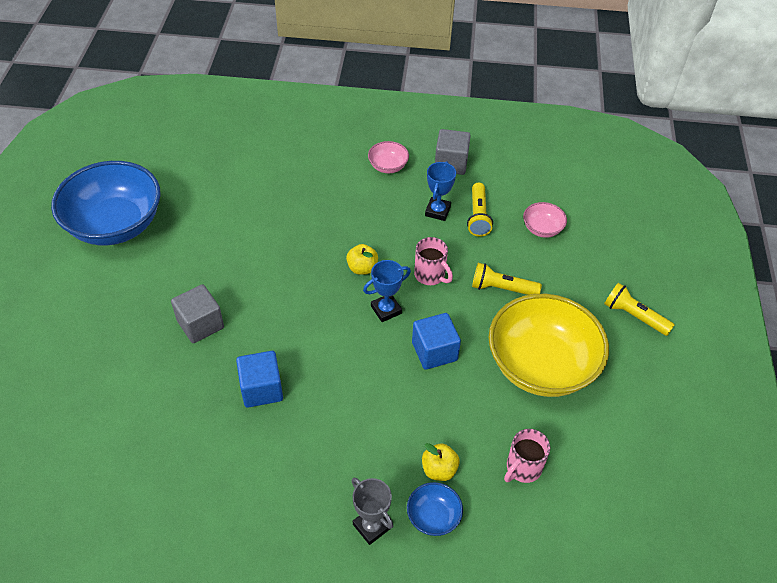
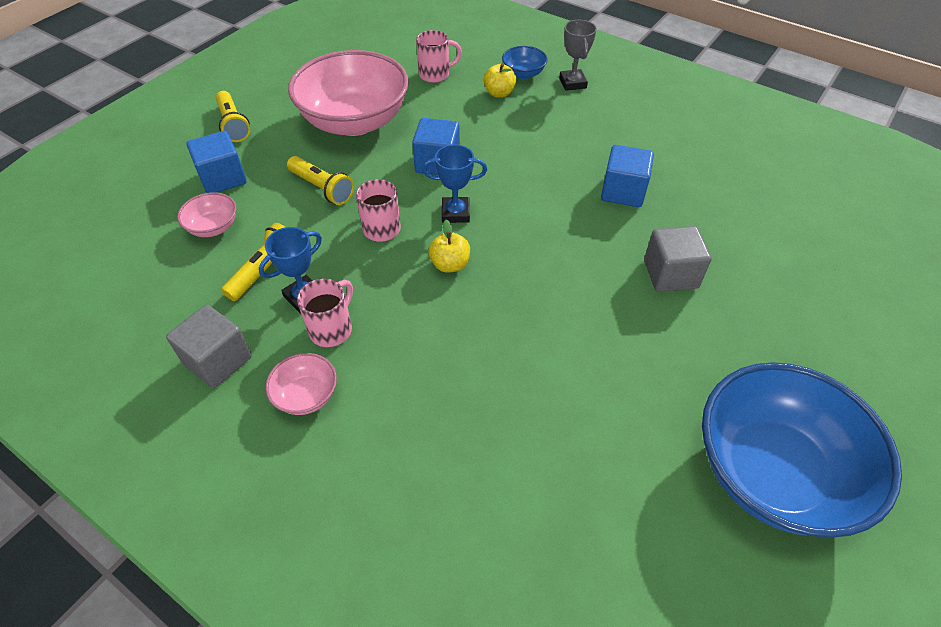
camera: 150 degrees left, 0 degrees up
(404, 201) = (332, 329): none -> pink mug
(541, 366) = (355, 121): yellow bowl -> pink bowl
(581, 265) = (223, 178): none -> blue cube

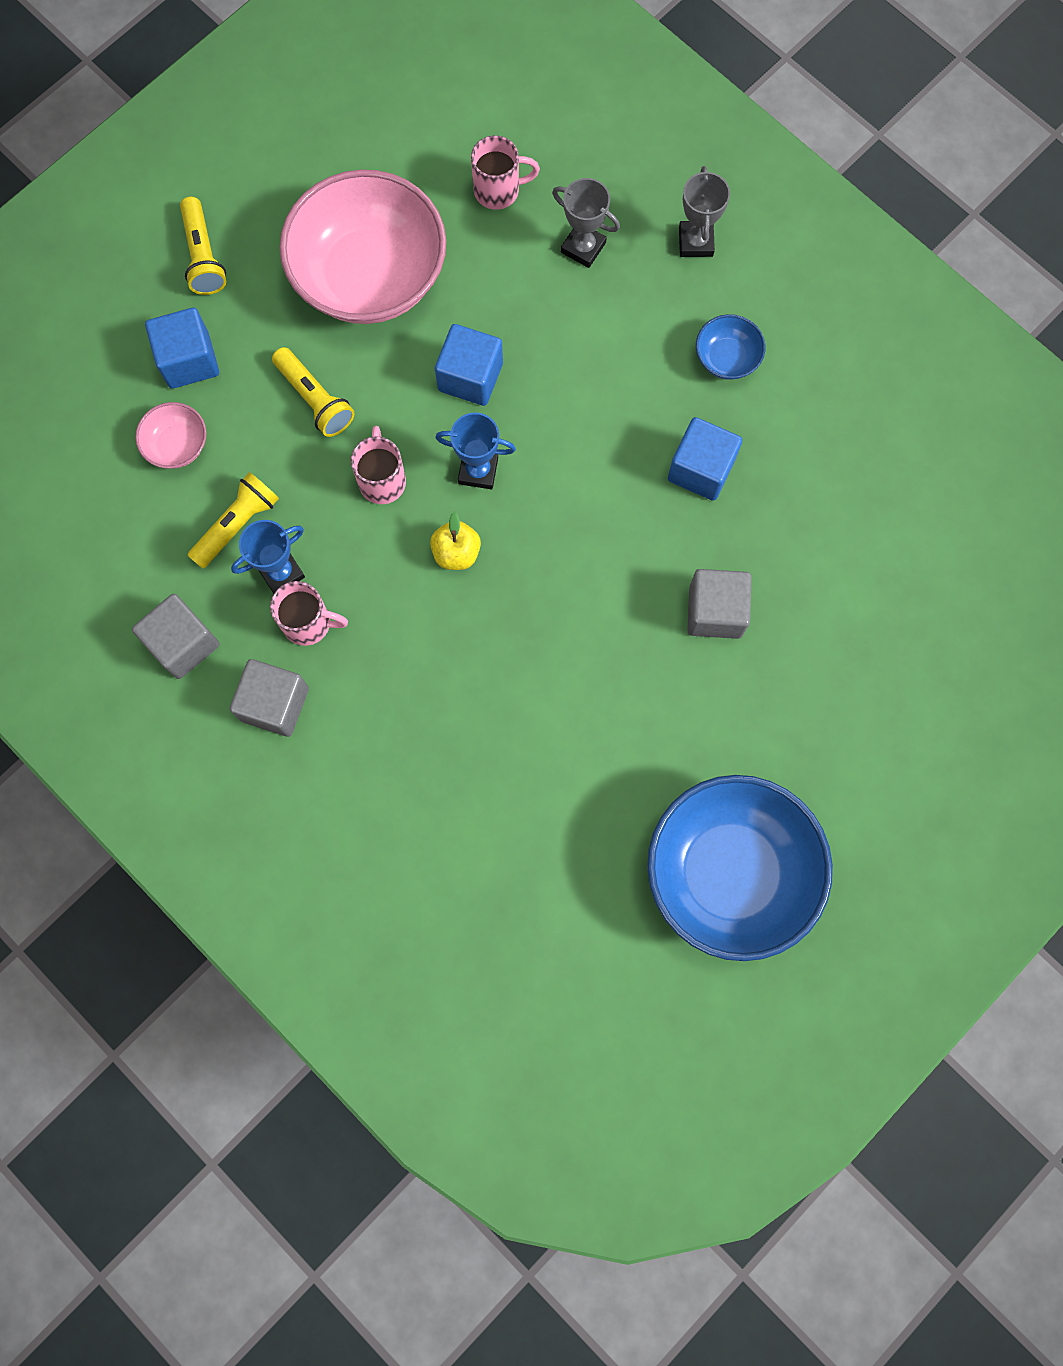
camera: 10 degrees right, 25 degrees up
(306, 395) = (275, 704): pink bowl -> grey cube
(332, 329) = (309, 623): pink mug -> pink mug turned 60 degrees clockwise
(499, 93) = (583, 247): yellow apple -> grey trophy
(523, 74) = (628, 209): blue bowl -> blue bowl (726, 358)

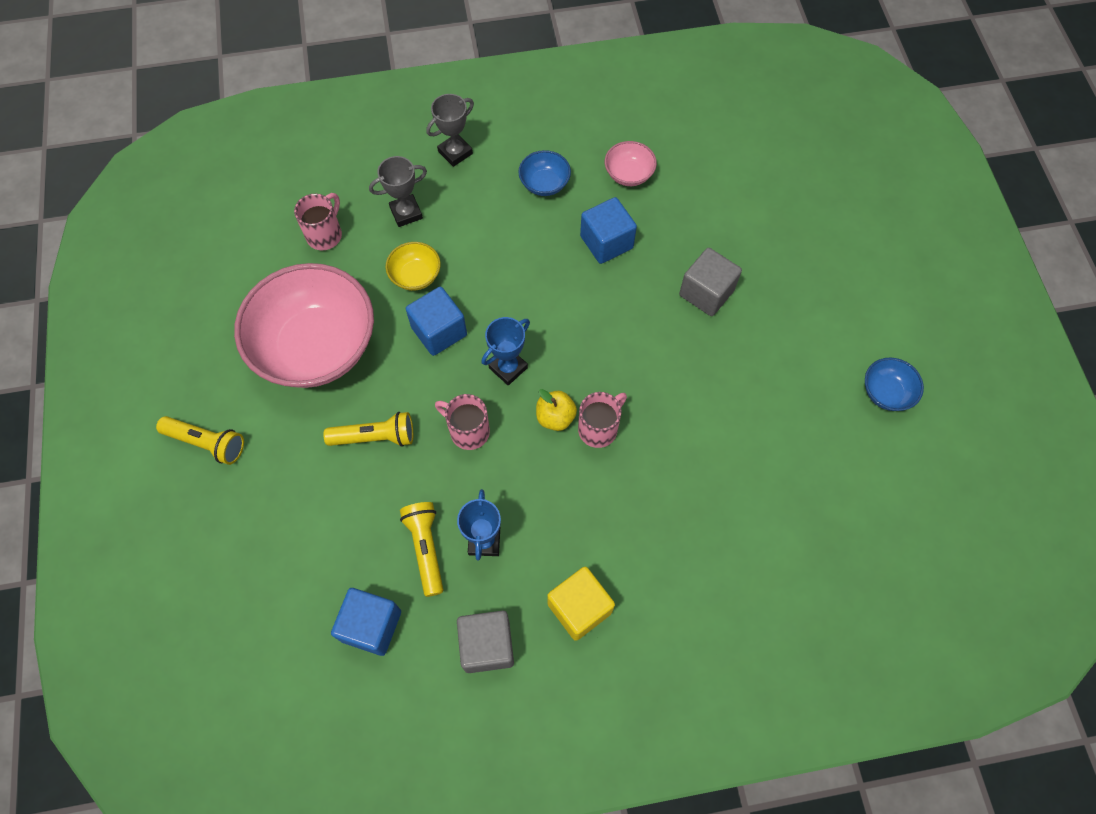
camera: 55 degrees left, 10 degrees down
(177, 445) = (333, 552): pink bowl -> pink bowl (628, 174)
(189, 360) = (276, 503): blue cube -> blue cube (371, 626)
(275, 704) = (579, 608): grey cube -> yellow cube
(309, 623) = (535, 546): pink mug -> pink mug (599, 428)
(516, 310) = (415, 276): none -> yellow bowl
(695, 242) = (455, 152): grey trophy -> grey trophy turned 75 degrees counterclockwise
(730, 872) = (886, 392): blue bowl -> blue bowl, size x0.42

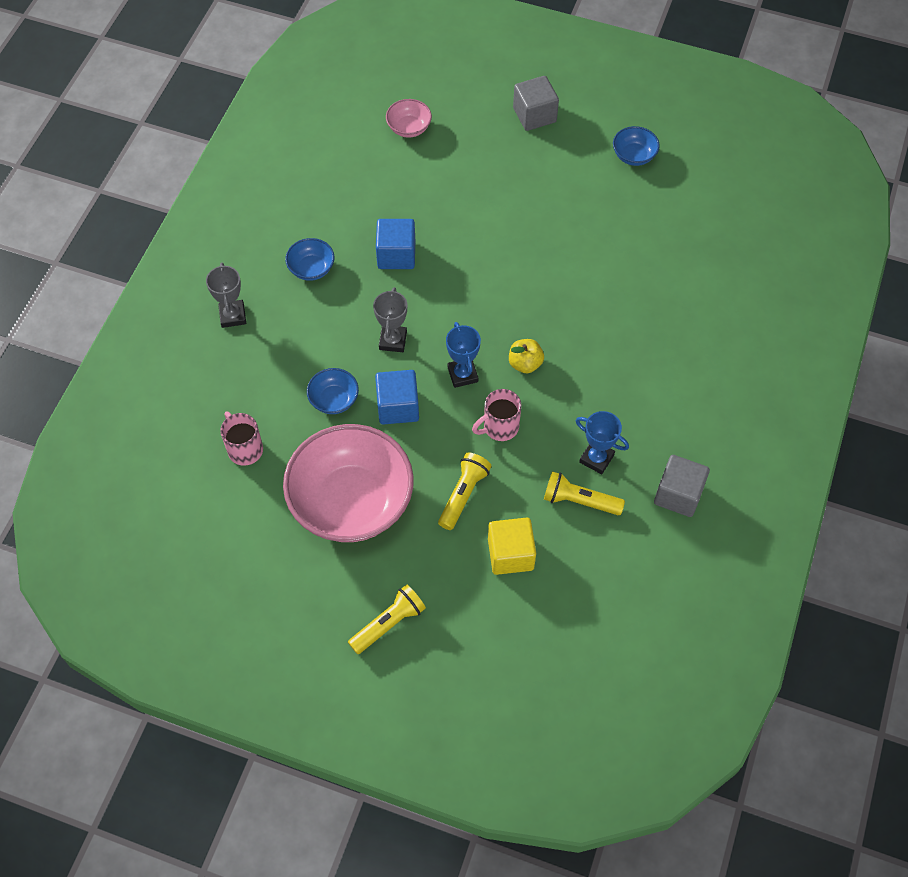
camera: 60 degrees left, 5 degrees down
(371, 626) = (620, 566): blue cube -> none
(406, 213) = (267, 379): grey trophy -> grey trophy (393, 341)
(415, 276) = (334, 400): yellow bowl -> blue bowl
(579, 608) = (683, 422): yellow cube -> yellow cube (510, 554)
(599, 428) = (552, 340): pink mug -> none
(628, 174) = (345, 209): pink bowl -> pink bowl (409, 128)
(706, 293) = (485, 215): grey cube -> grey cube (534, 115)

